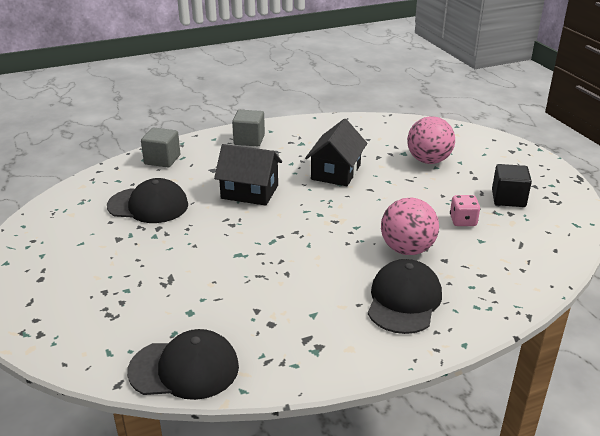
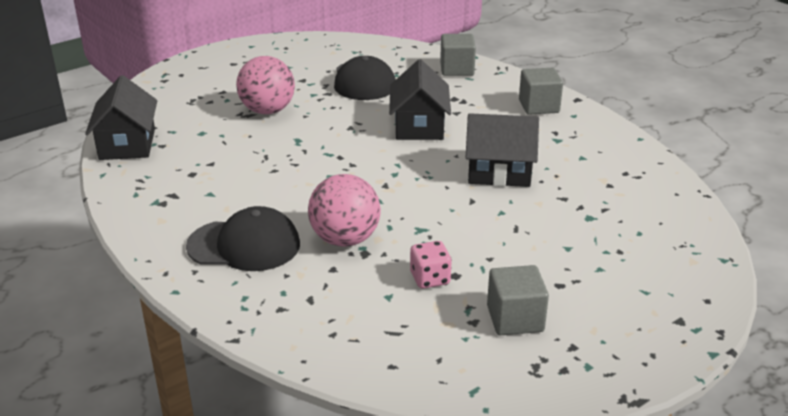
camera: 75 degrees right, 0 degrees up
(184, 369) = (127, 144): black cap -> black house
(428, 160) = (582, 240): pink ball -> pink ball (267, 110)
(508, 198) = (515, 319): black cube -> grey cube

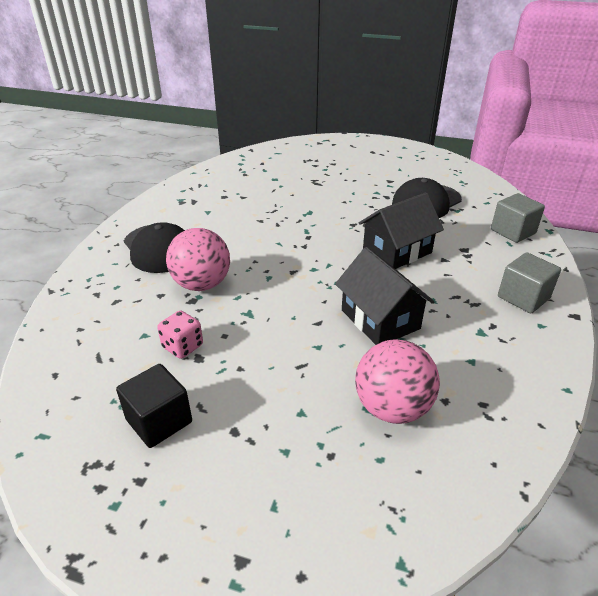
camera: 55 degrees right, 5 degrees up
(127, 144) = (233, 164): black house -> none
(267, 110) = (331, 187): pink ball -> pink ball (392, 408)
(515, 319) = (159, 421): grey cube -> black cube

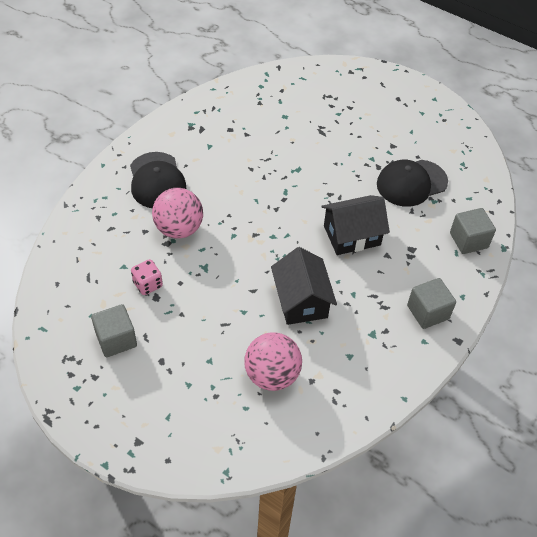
camera: 15 degrees right, 15 degrees up
(159, 421) = (116, 339): black cube -> grey cube

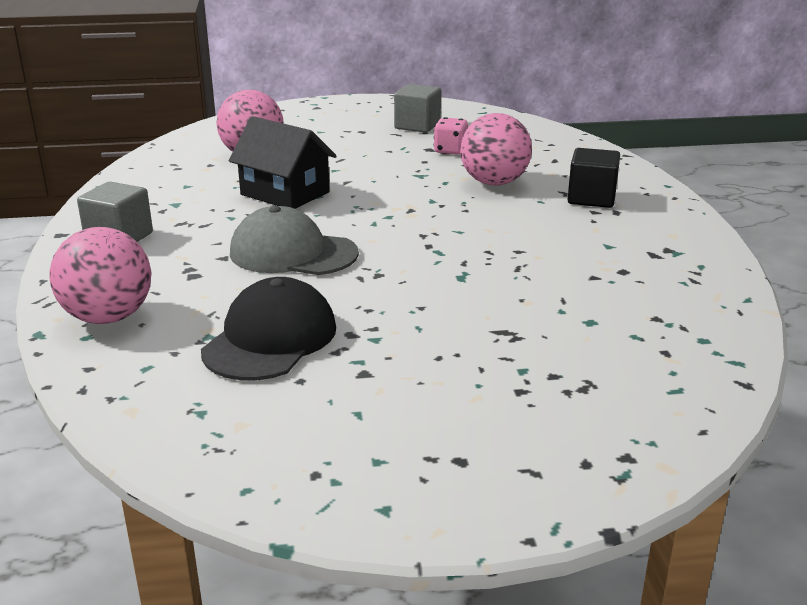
camera: 140 degrees right, 25 degrees down
(157, 180) = (591, 198): black cap -> black cube
(352, 235) = (293, 253): black house -> grey cap
(468, 240) = (108, 317): grey cube -> pink ball

